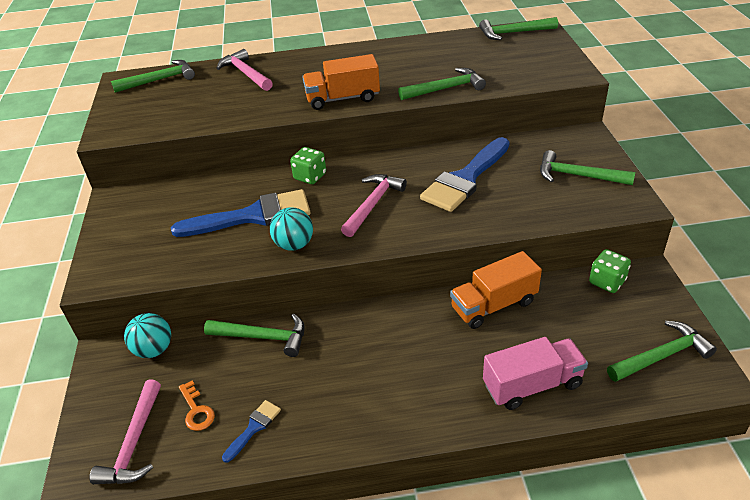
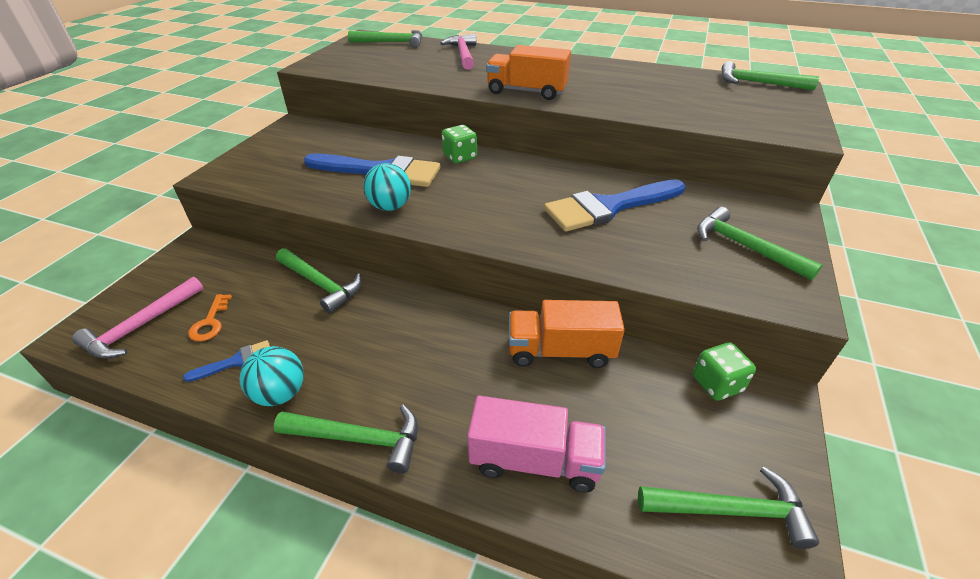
camera: 25 degrees right, 0 degrees up
(154, 349) = (232, 257): turquoise ball -> turquoise ball (280, 393)
(373, 204) = (494, 198): pink hammer -> none
(445, 88) = (637, 109): green hammer -> green hammer (359, 438)

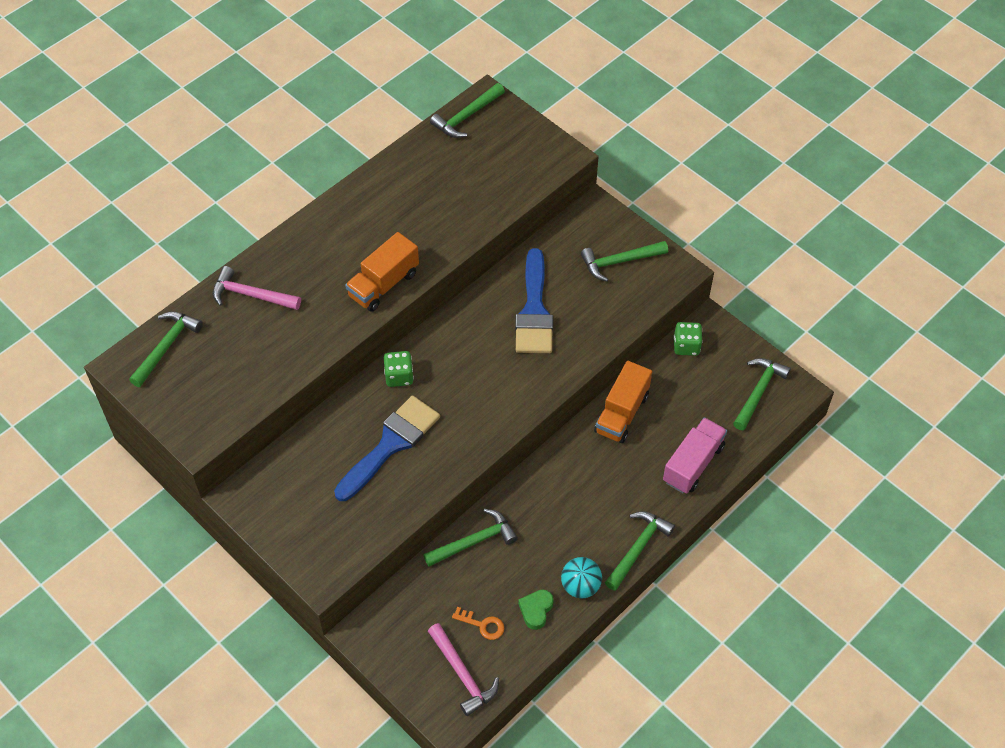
camera: 65 degrees left, 15 degrees up
(236, 361) = (536, 610): blue brush -> green heart
(390, 207) = (454, 453): turquoise ball -> none

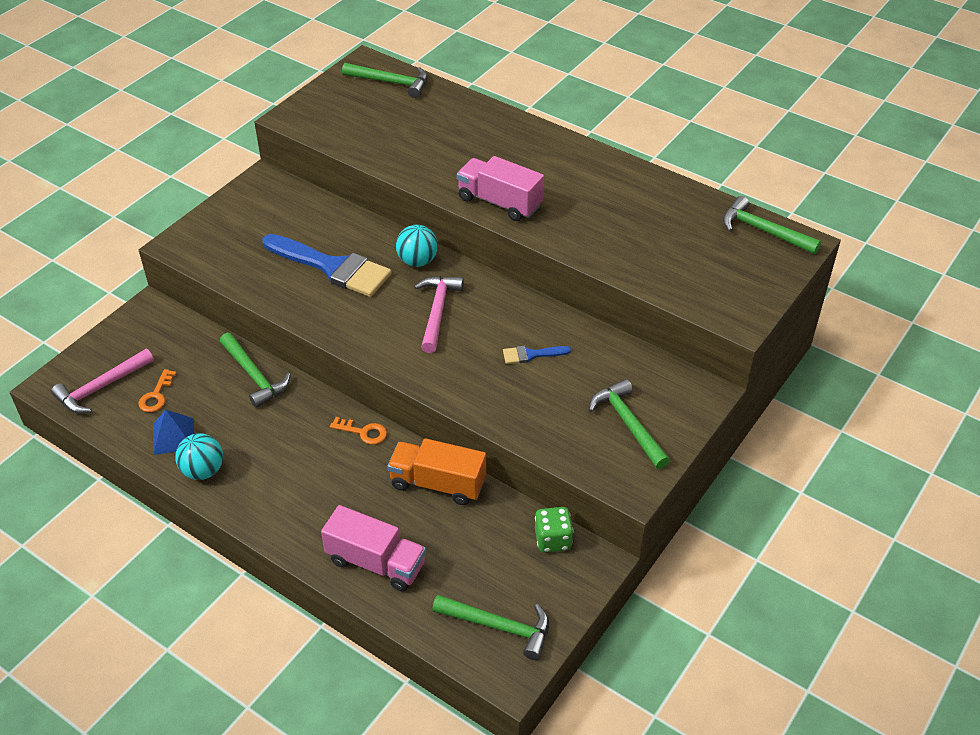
camera: 80 degrees right, 10 degrees down
(251, 295) = (462, 120): pink hammer -> pink hammer (437, 311)
(383, 284) = (499, 202): orange truck -> pink truck
(399, 376) = (417, 261): green dice -> turquoise ball
(534, 310) = (531, 354): blue brush -> blue brush, size x0.45
(536, 610) = (173, 436): green heart -> blue pyramid
(558, 460) = (363, 432): none -> orange key
(638, 548) = (254, 518): green hammer -> none

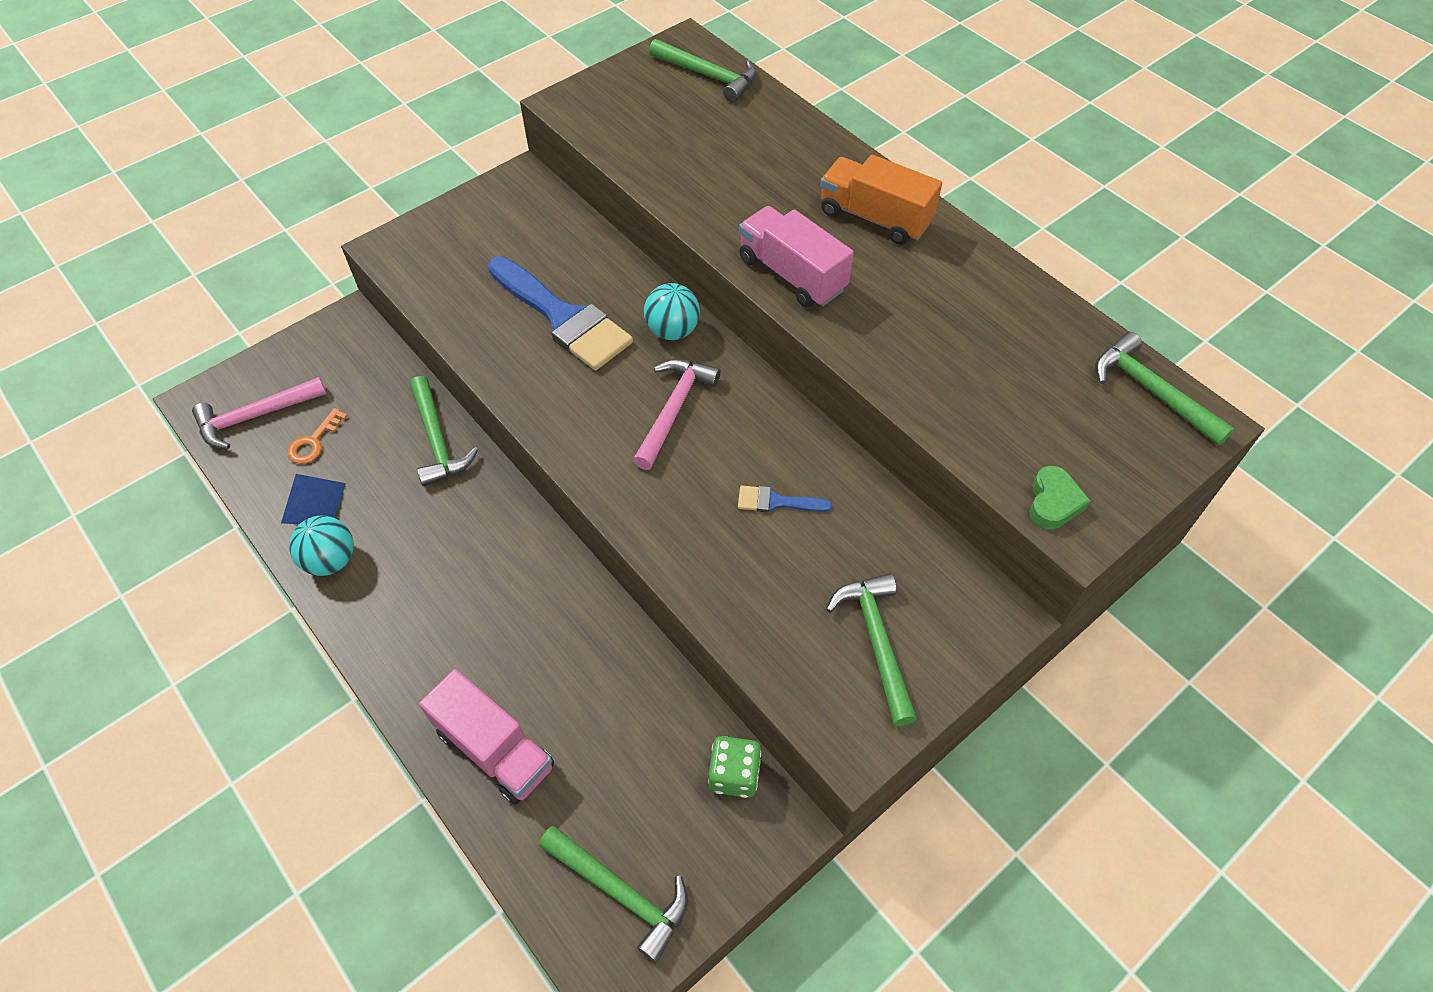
camera: 15 degrees right, 10 degrees up
(363, 432) = (542, 551): orange key -> none
(438, 484) = (611, 650): orange truck -> orange truck (874, 218)
(720, 307) = (1053, 502): none -> green heart

